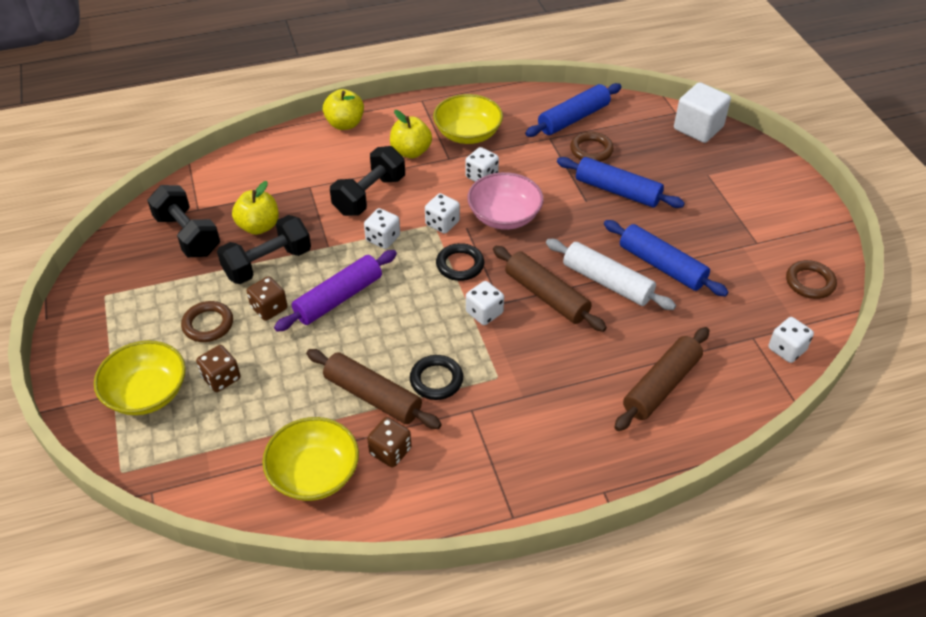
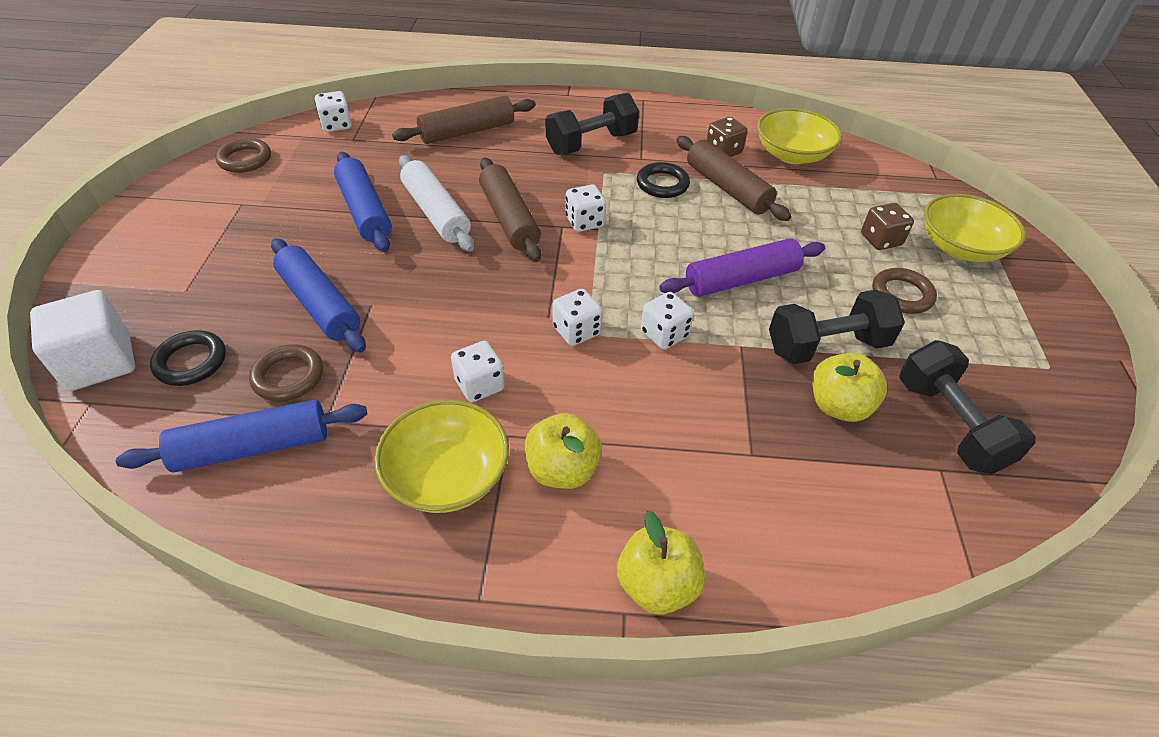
camera: 160 degrees left, 0 degrees up
(269, 308) = (827, 292): brown dice -> none
(369, 195) = (660, 406): black dumbbell -> black dumbbell (591, 143)
(460, 265) = (583, 274): black ring -> black ring (191, 362)
(504, 216) = (490, 316): pink bowl -> none

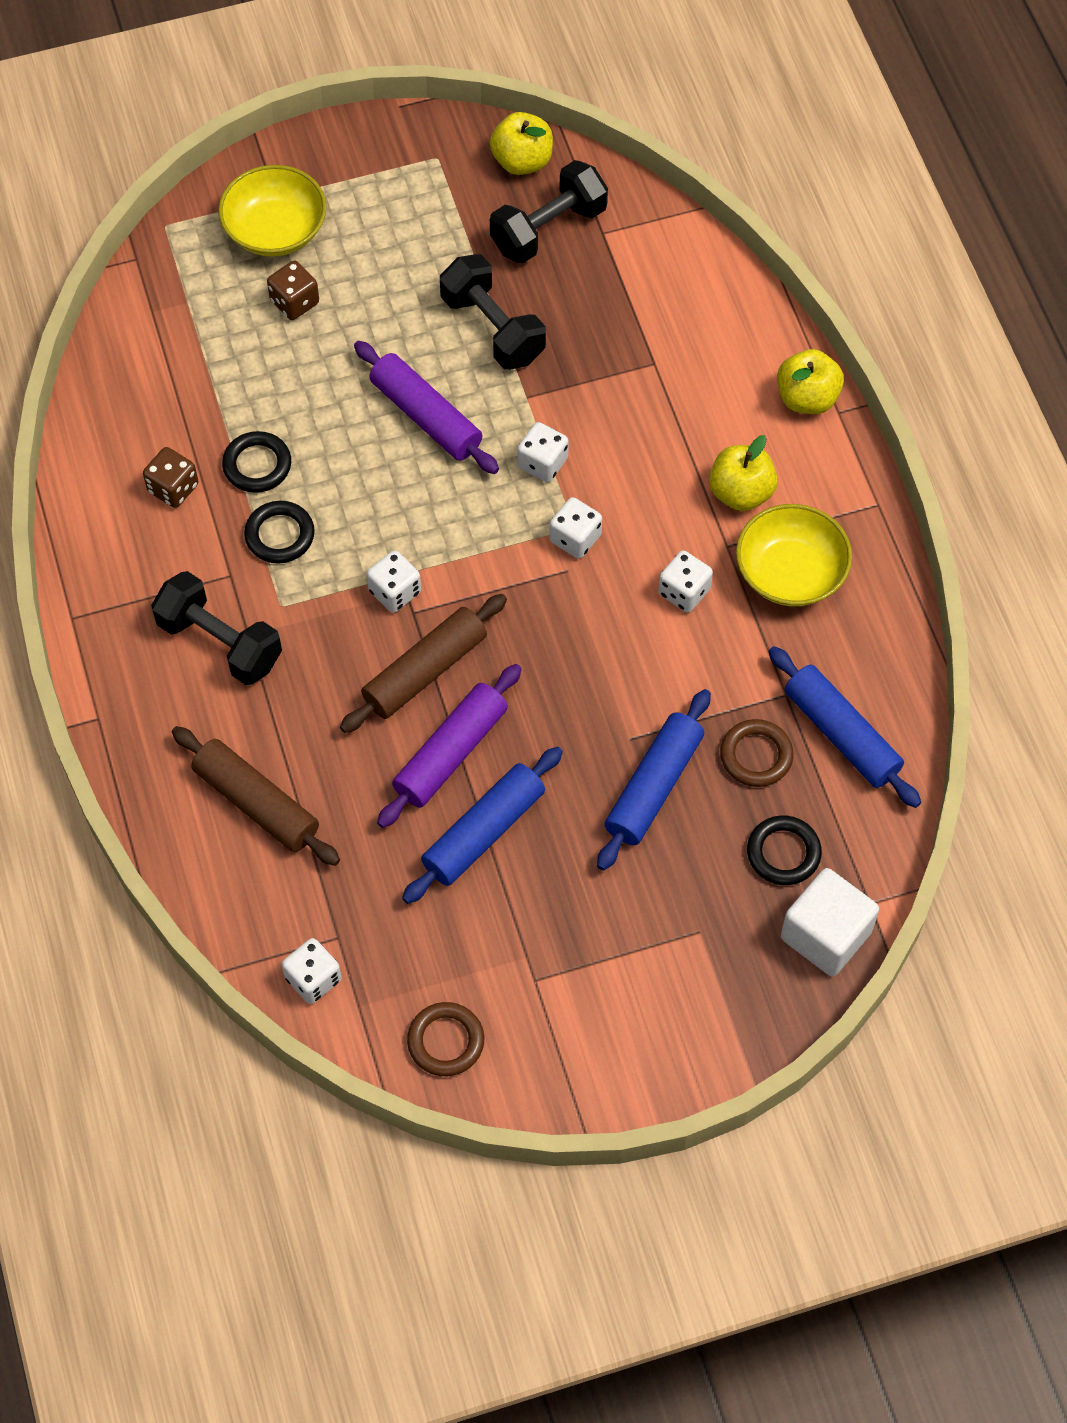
camera: 110 degrees left, 15 degrees up
(436, 213) = (451, 753): white rolling pin -> purple rolling pin
(727, 188) = (257, 465): brown rolling pin -> black ring
(792, 155) = (148, 412): yellow bowl -> none
(839, 406) = (567, 309): yellow apple -> yellow apple (522, 161)
(902, 294) = (383, 276): brown ring -> none

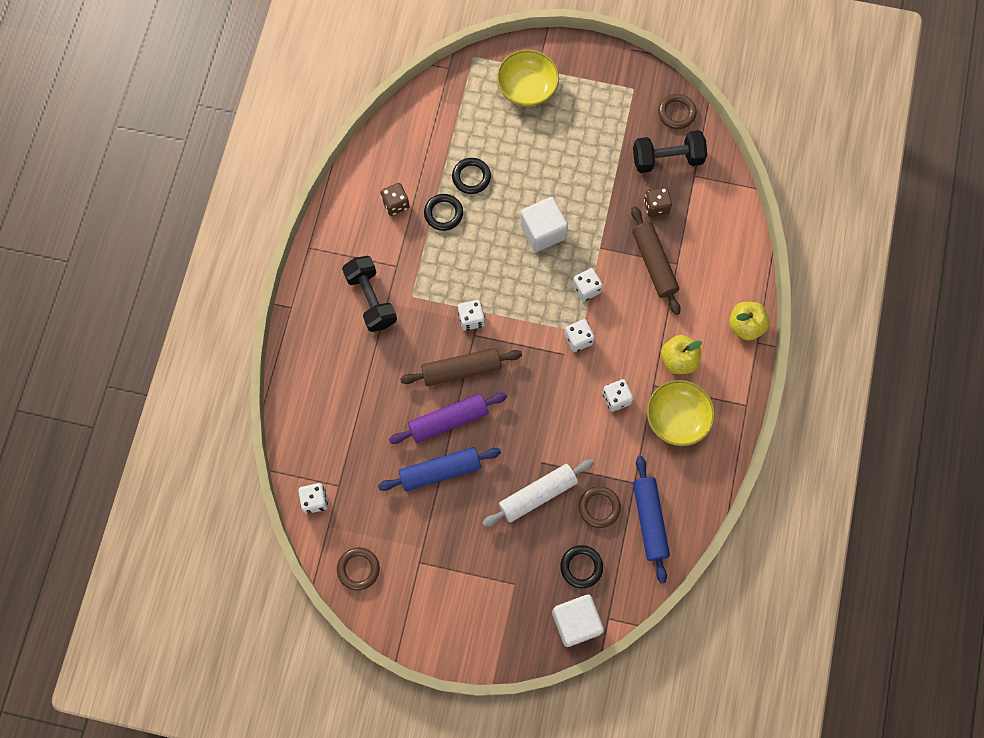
camera: 30 degrees right, 10 degrees up
(257, 803) = (340, 394): brown rolling pin -> brown rolling pin (654, 263)
(280, 535) = (433, 257): black ring -> black ring (471, 177)
(294, 302) = (513, 133): brown dice -> brown dice (656, 206)
(426, 416) = (543, 231): purple rolling pin -> white cube
(492, 328) = (605, 200): black dumbbell -> none
(522, 161) = (676, 113): yellow apple -> brown ring
(654, 787) = (538, 495): blue rolling pin -> white rolling pin

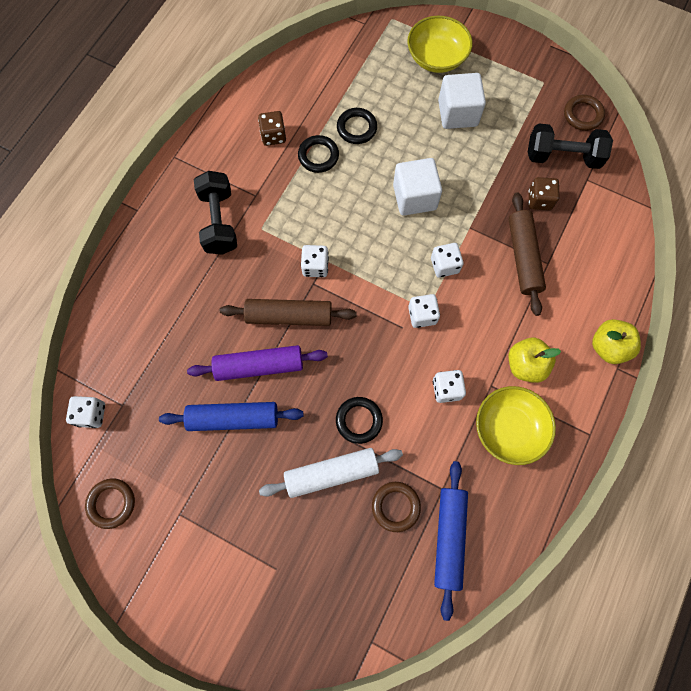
camera: 15 degrees right, 0 degrees up
(576, 622) = (333, 636): white cube -> white cube (457, 113)
(581, 567) = (357, 570): black ring -> black ring (359, 420)

